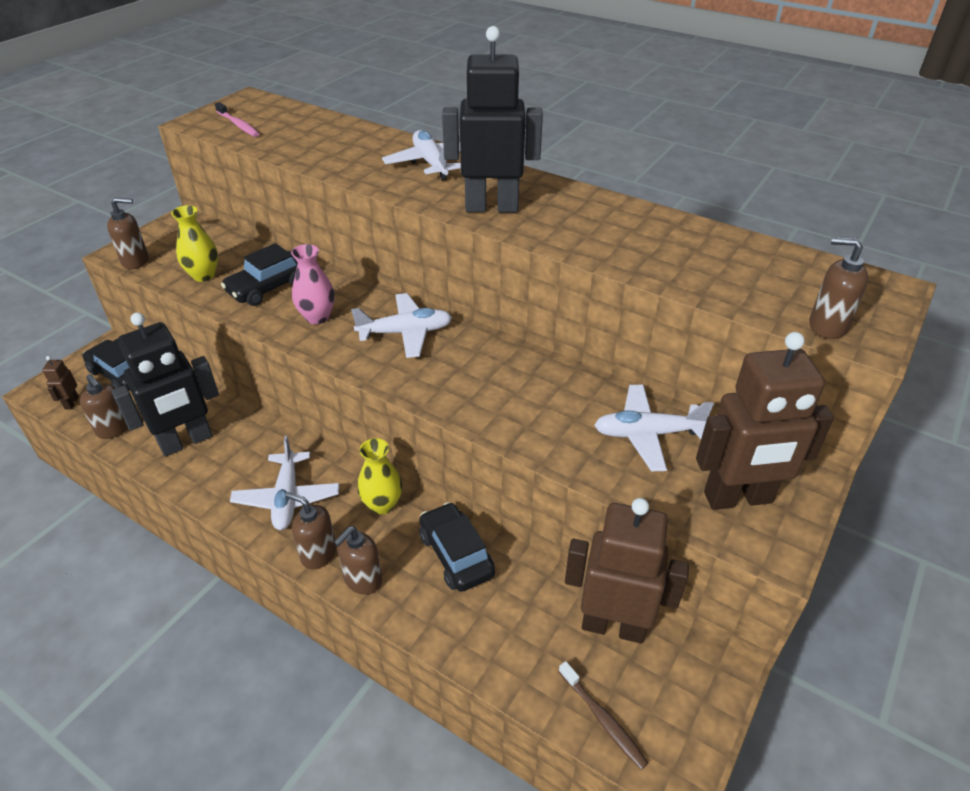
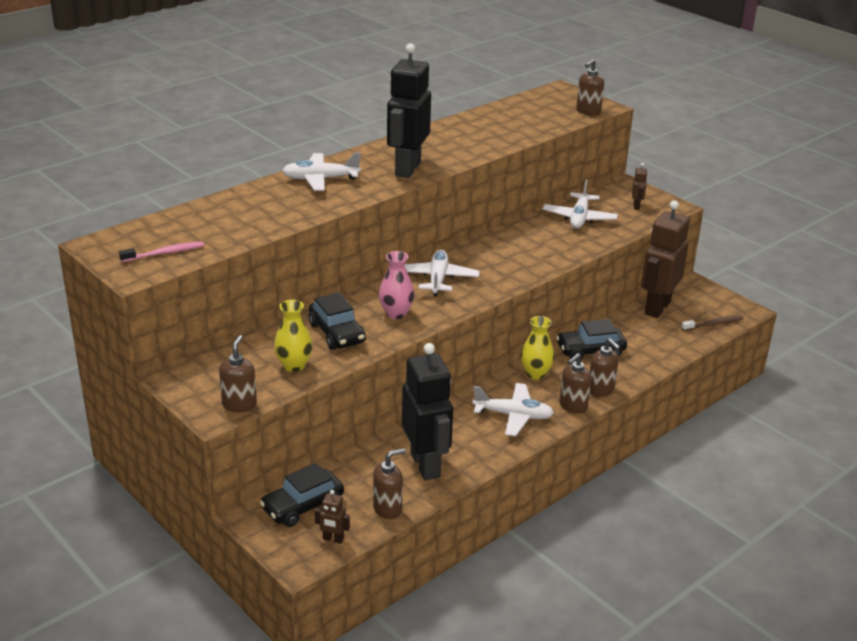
camera: 75 degrees left, 10 degrees down
(738, 498) = (636, 206): brown robot -> brown robot, size x0.41

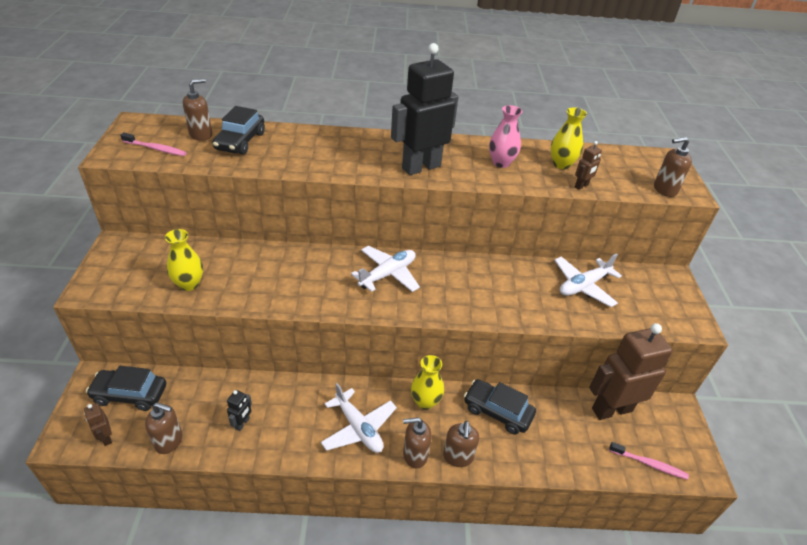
camera: 40 degrees right, 10 degrees up
(239, 404) = (113, 292): brown soap dispenser -> brown soap dispenser (201, 135)
(320, 179) = (345, 144): white plane -> none
(336, 333) = (253, 276): black car -> black car (240, 141)
(396, 313) = (315, 285): pink vase -> pink vase (501, 163)
(426, 465) = (242, 423): black robot -> black robot, size x0.41
(500, 124) = (561, 164): none -> yellow vase
(636, 206) = (656, 304): brown robot -> brown robot (581, 186)
(713, 324) = (649, 464): brown toothbrush -> pink toothbrush

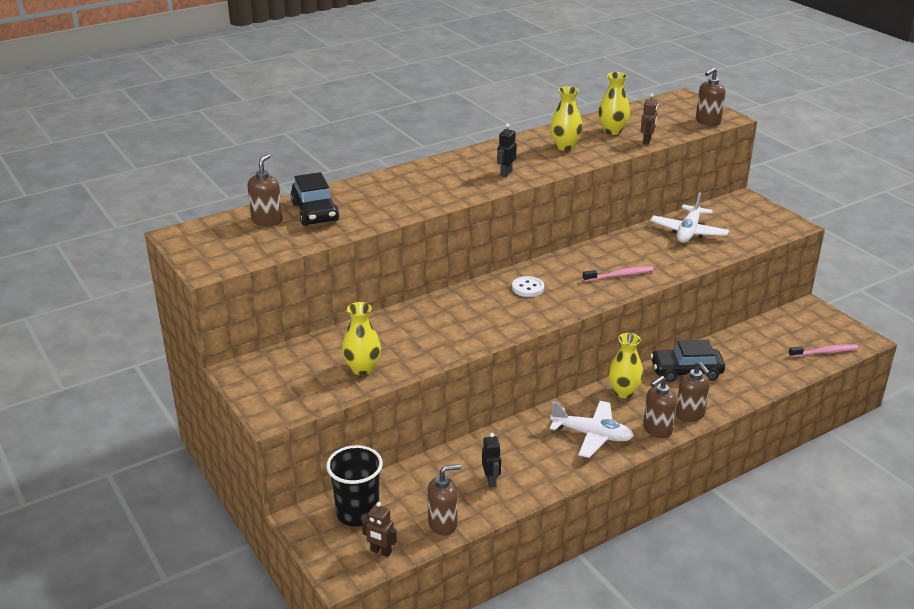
camera: 30 degrees left, 10 degrees down
(130, 394) = (357, 513): black car -> black cup
(156, 149) = (243, 247): pink toothbrush -> pink toothbrush (620, 275)
(387, 274) = (527, 288): white plane -> white button
(421, 167) = (506, 173): black robot -> black robot, size x0.41
(501, 163) = (565, 147): pink vase -> yellow vase
(611, 409) = (765, 330): brown robot -> none

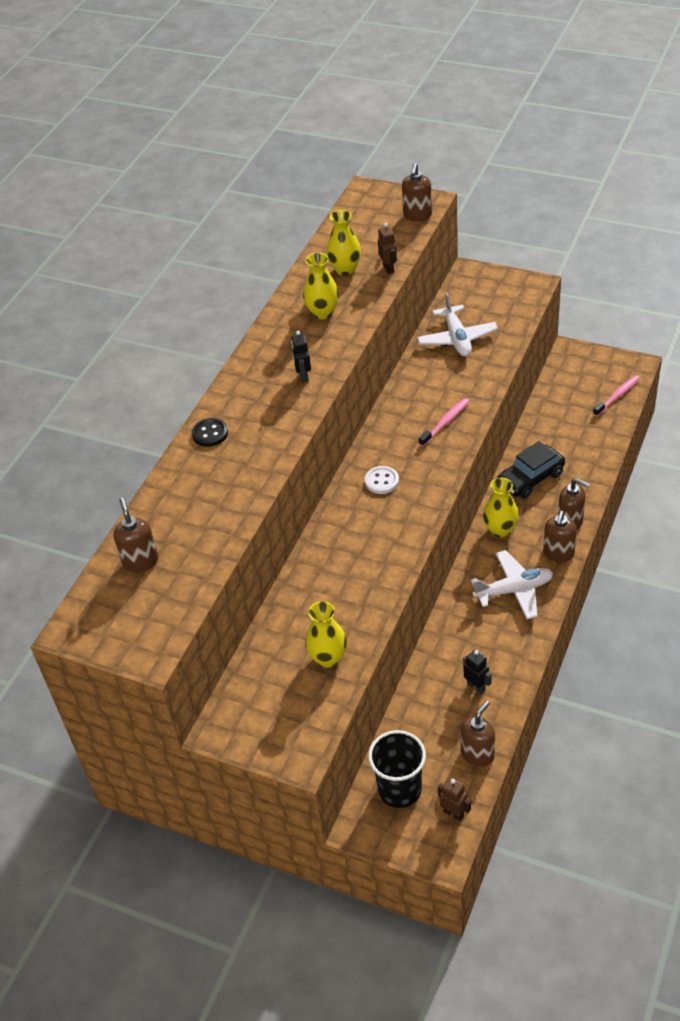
camera: 30 degrees left, 15 degrees up
(315, 212) = (176, 524): black car -> none
(380, 551) = (454, 813): brown robot -> brown robot turned 135 degrees counterclockwise
(401, 177) = (210, 433): none -> black button

